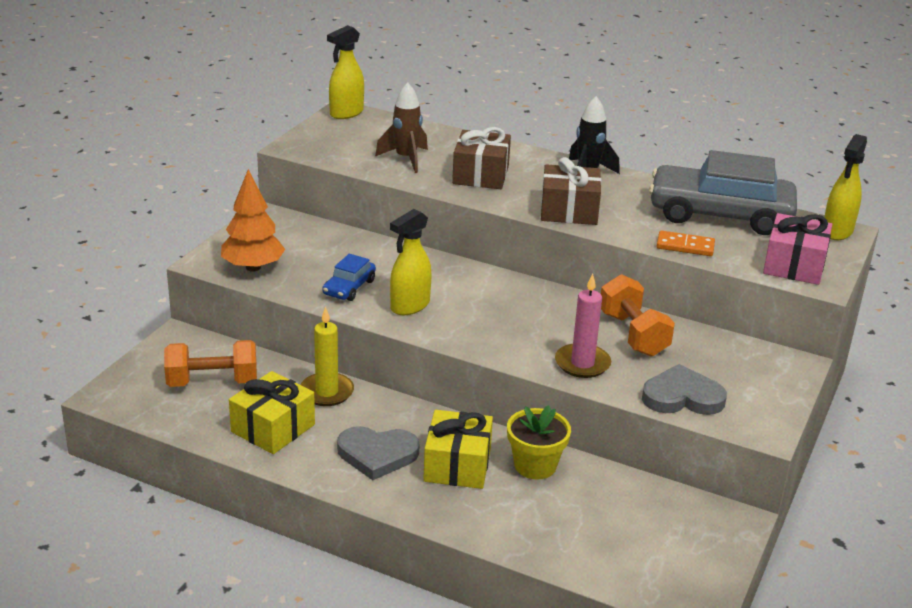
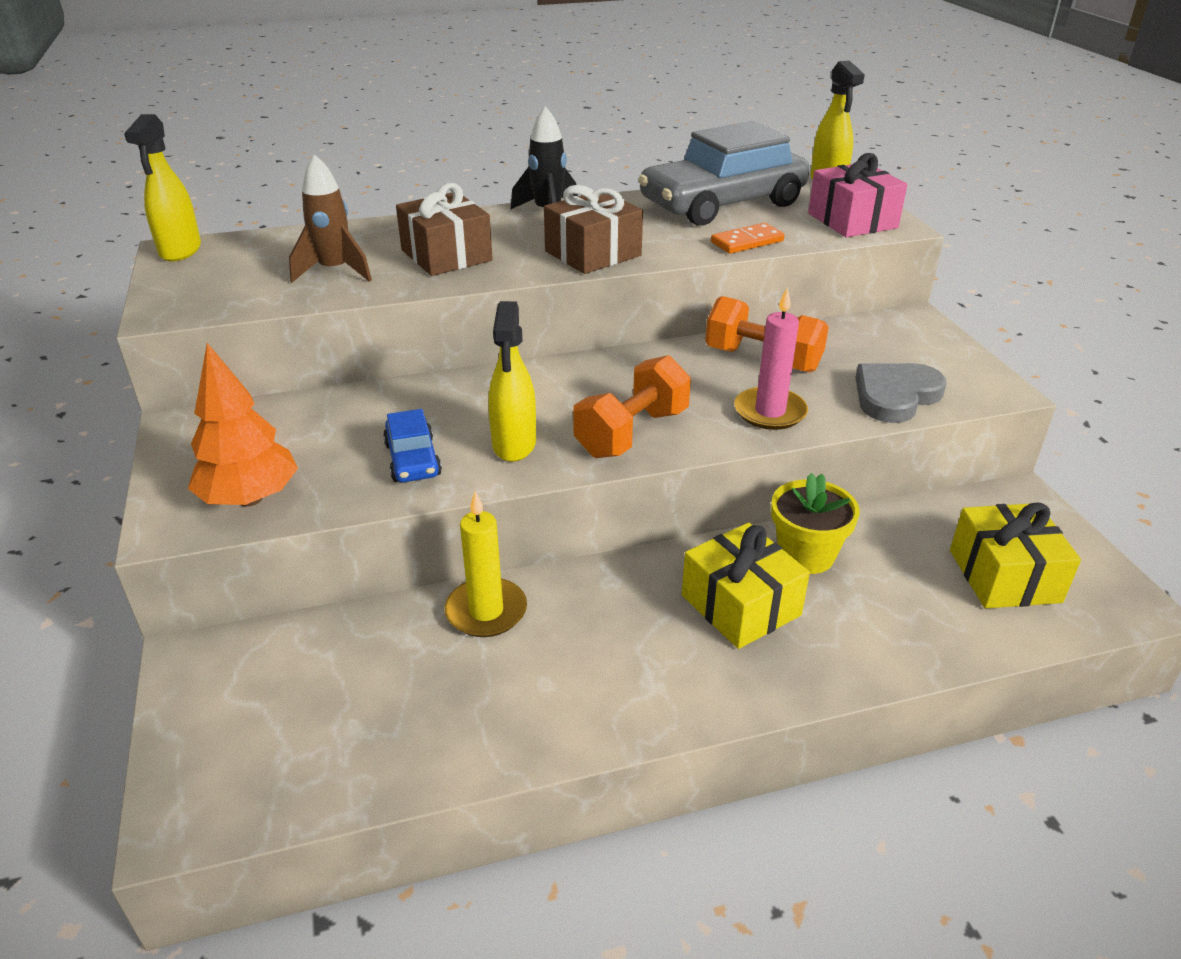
camera: 40 degrees left, 5 degrees up
(212, 382) = (321, 692): orange dumbbell -> orange dumbbell (632, 433)
(273, 428) = (485, 703): yellow gift -> yellow gift (1004, 576)
(377, 455) = (647, 651): grey heart -> none

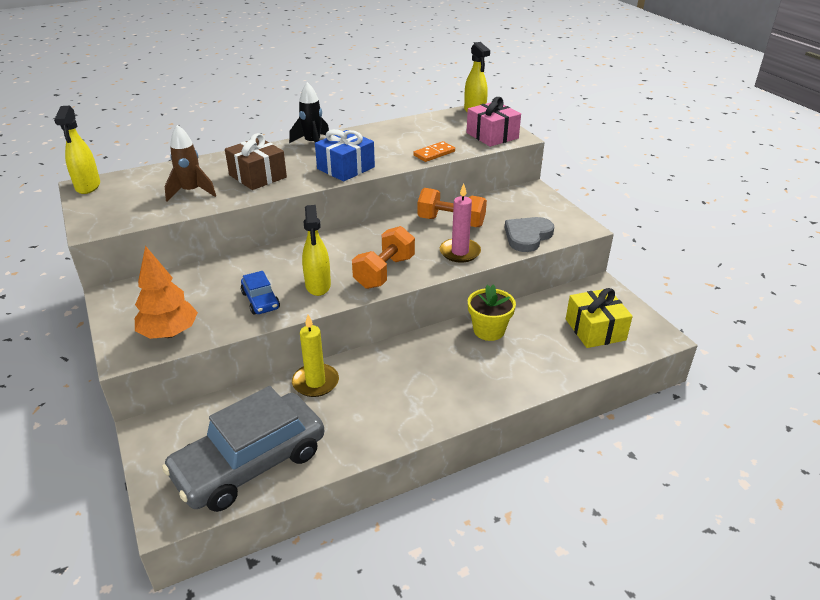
camera: 10 degrees left, 0 degrees up
(593, 254) = (346, 168): brown gift -> blue gift
(722, 204) = (416, 130): grey car -> grey car (250, 463)
(740, 605) = (457, 362): yellow gift -> none

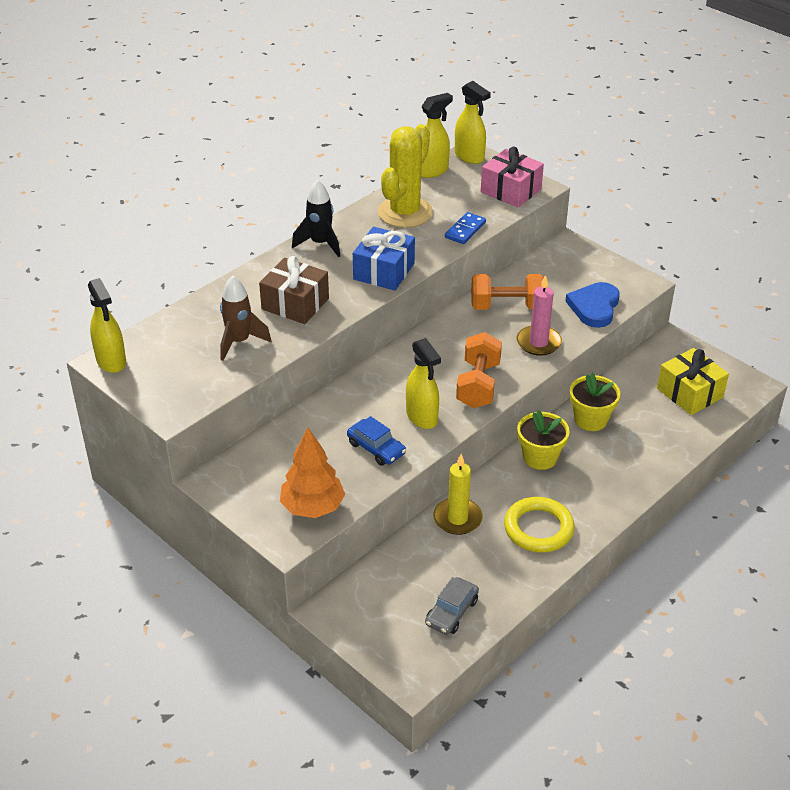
camera: 20 degrees left, 5 degrees up
(250, 463) = (451, 612): grey car -> grey car, size x0.45
(381, 410) = (538, 528): none -> yellow ring
(395, 136) = (405, 212): none -> yellow cactus
(423, 350) = (540, 457): none -> yellow flower pot
(434, 153) = (465, 230): orange domino -> blue domino
(438, 115) = (432, 171): none -> yellow spray bottle
(527, 236) = (594, 307): grey heart -> blue heart

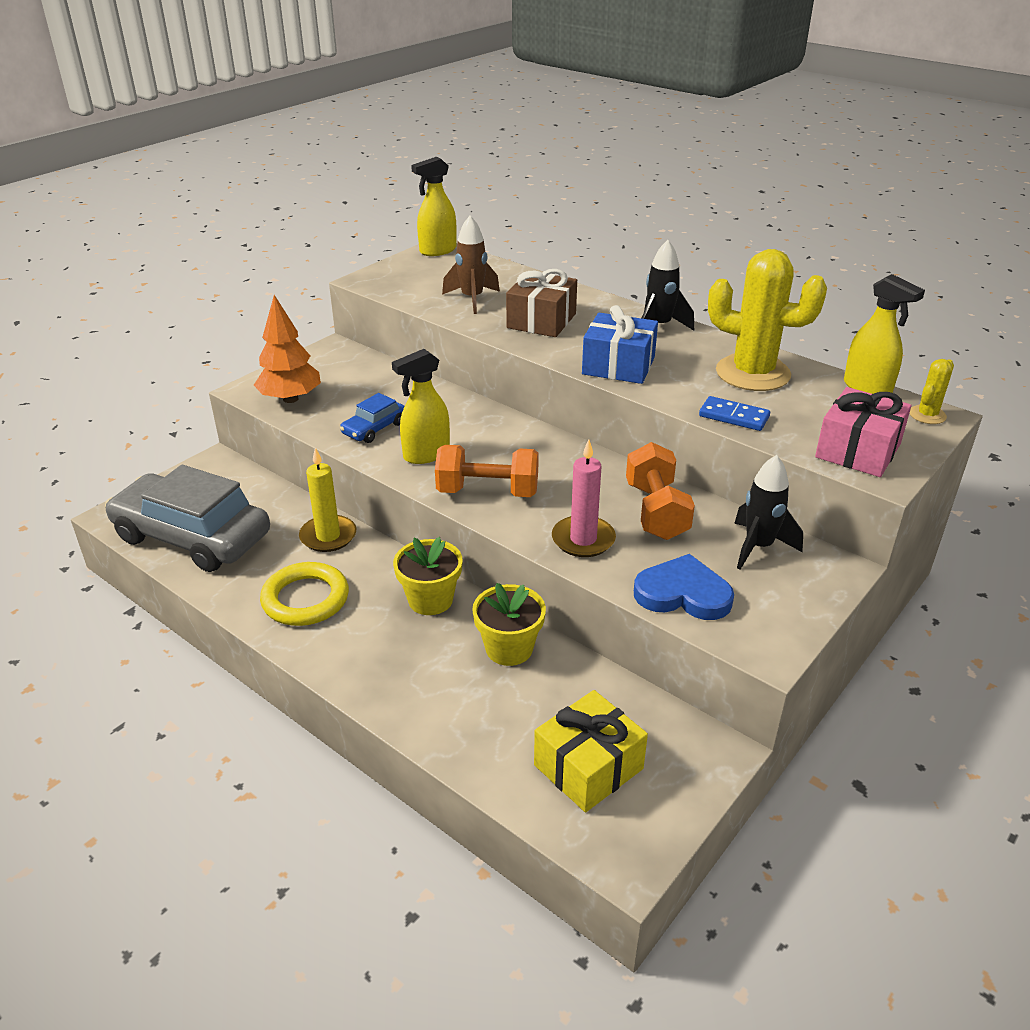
camera: 85 degrees right, 5 degrees down
(451, 612) = (192, 537): grey car -> grey car, size x2.24
(469, 156) = (927, 415): yellow spray bottle -> yellow cactus
(547, 270) = (758, 547): none -> black rocket

